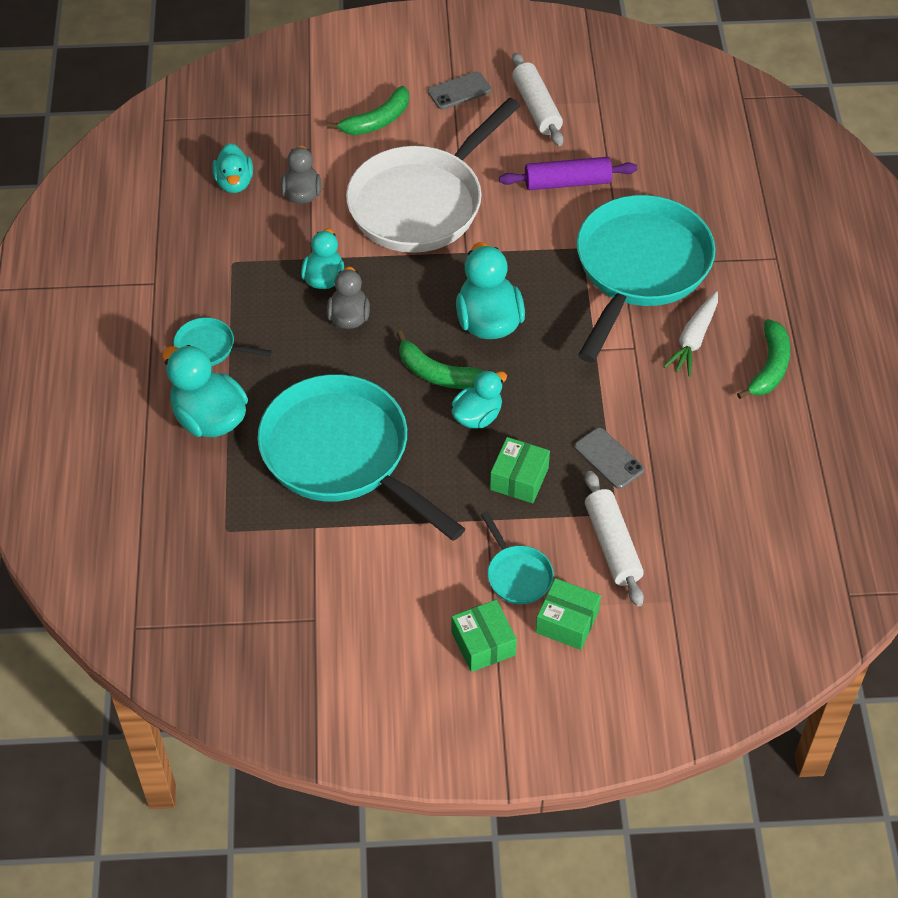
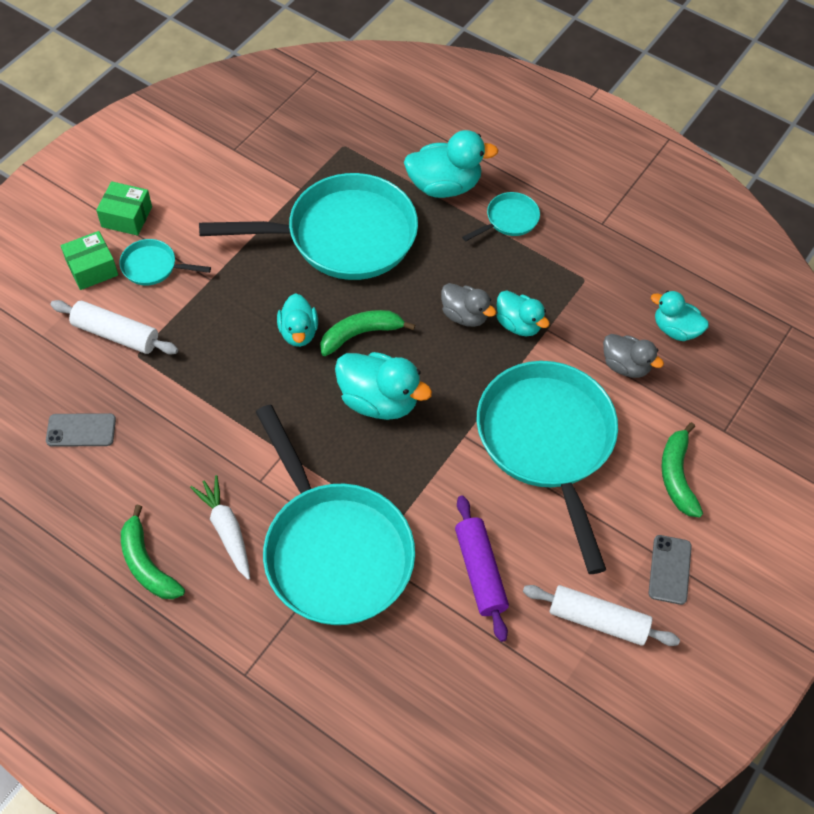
camera: 125 degrees right, 5 degrees up
(421, 203) = (547, 442): white pan -> turquoise pan
(519, 479) = (222, 319): green box -> none
(567, 182) = (480, 572): purple rolling pin -> purple rolling pin turned 45 degrees counterclockwise
(609, 458) = (182, 385): grey phone -> grey phone (81, 430)

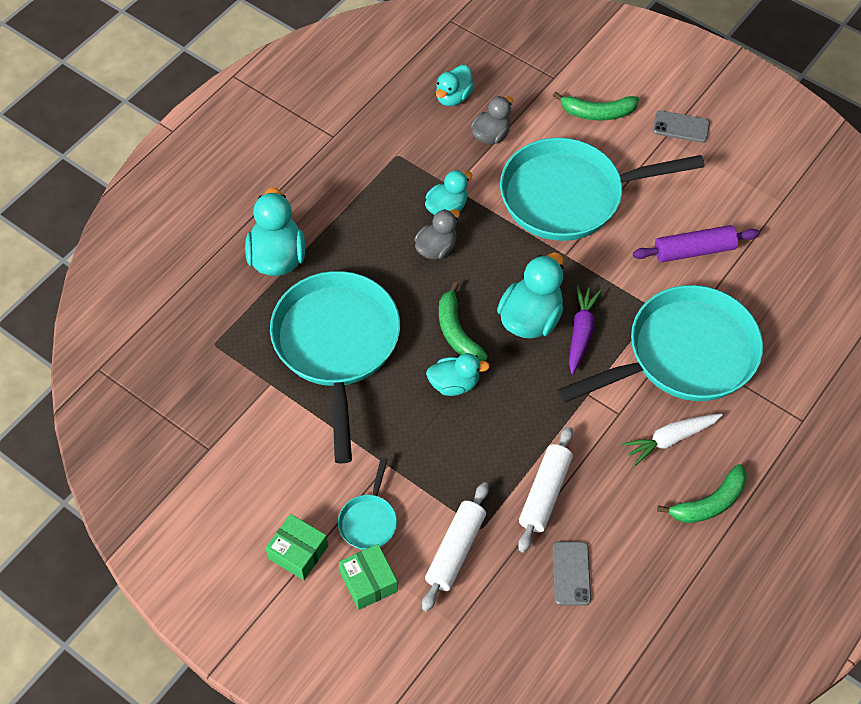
camera: 85 degrees left, 0 degrees up
(127, 217) = (298, 552): green box -> green box turned 75 degrees counterclockwise
(362, 448) = (581, 332): none -> purple carrot
(509, 220) = (324, 207): turquoise pan -> none
(597, 620) = (728, 176): white rolling pin -> white rolling pin (545, 493)

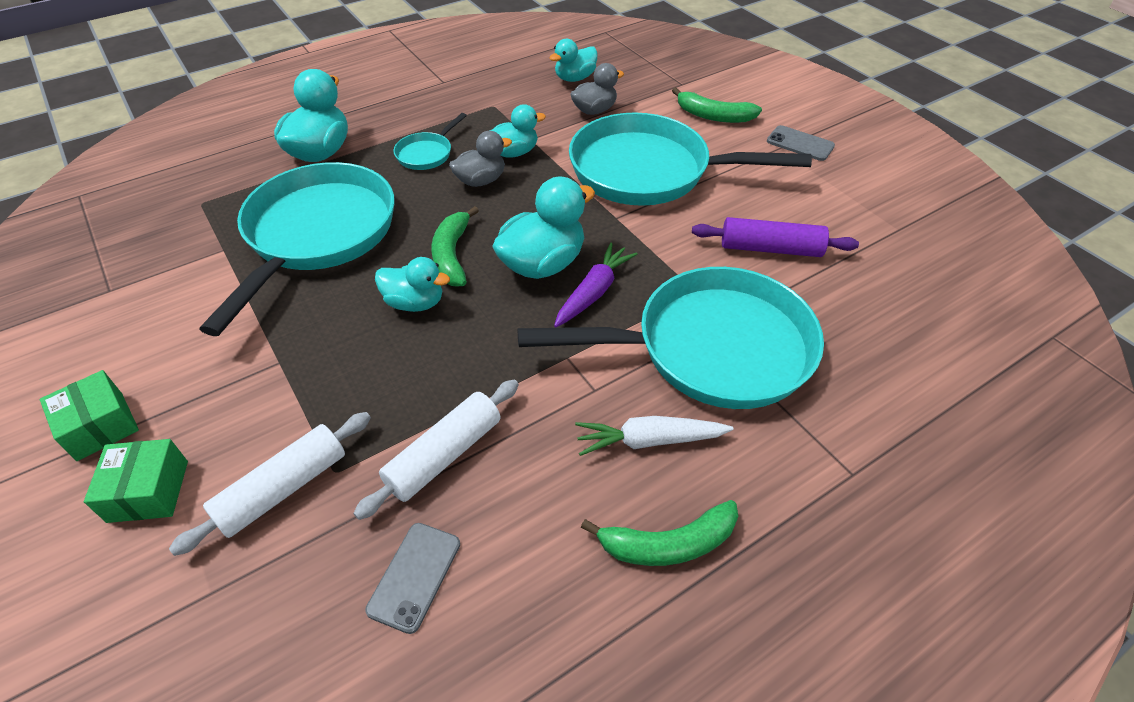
camera: 20 degrees right, 10 degrees down
(368, 521) = (208, 417): turquoise pan -> turquoise pan (426, 154)

